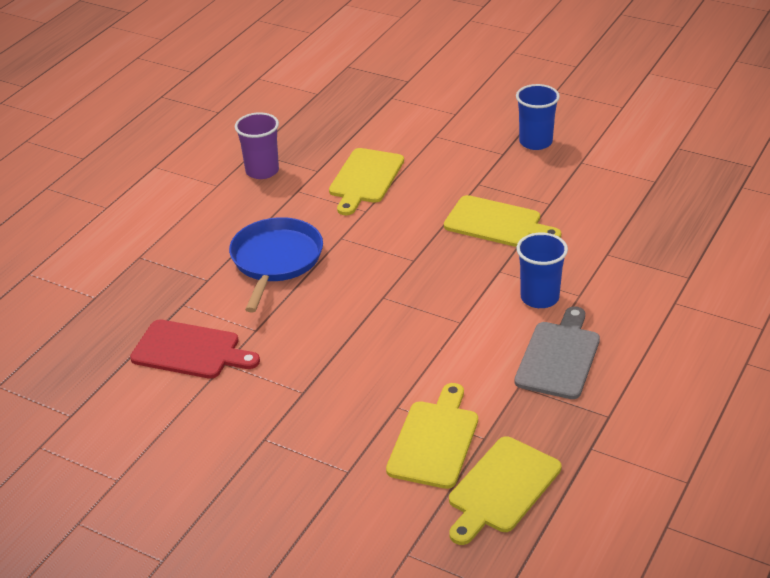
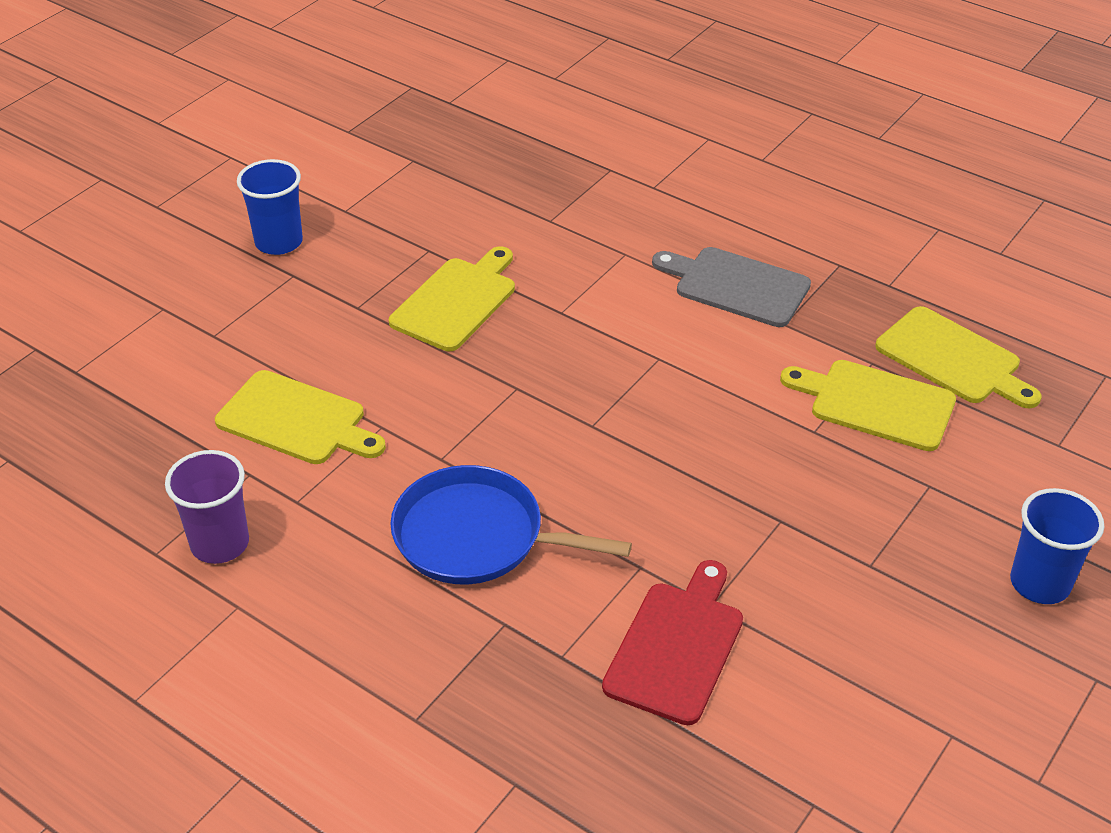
camera: 85 degrees left, 5 degrees up
(539, 298) = (623, 285): blue cup -> blue cup (1040, 583)

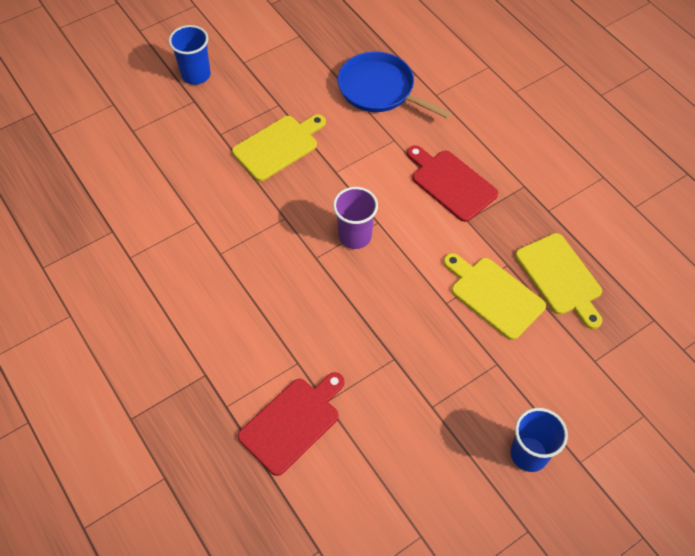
camera: 20 degrees right, 15 degrees up
(220, 543) = (78, 272): purple cup -> purple cup (355, 236)
(296, 420) = (152, 203): yellow cutting board -> none
(477, 536) = (216, 312): blue pan -> blue pan (380, 89)
(736, 286) = (451, 183): grey cutting board -> red cutting board

